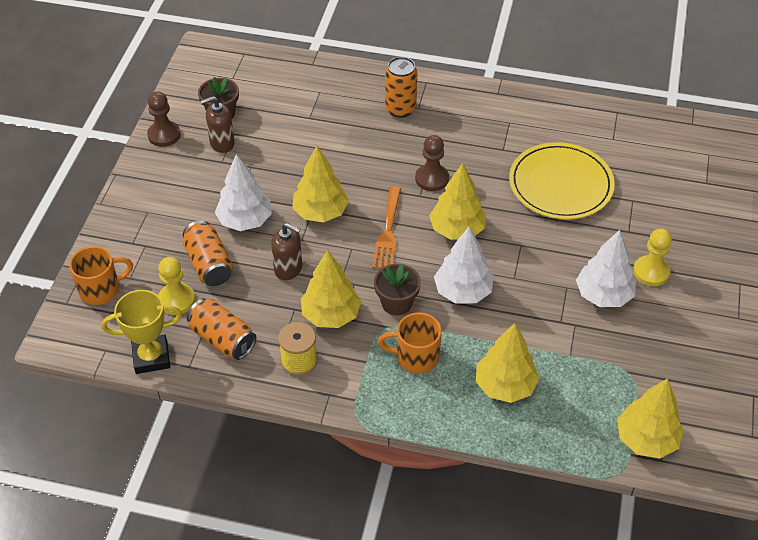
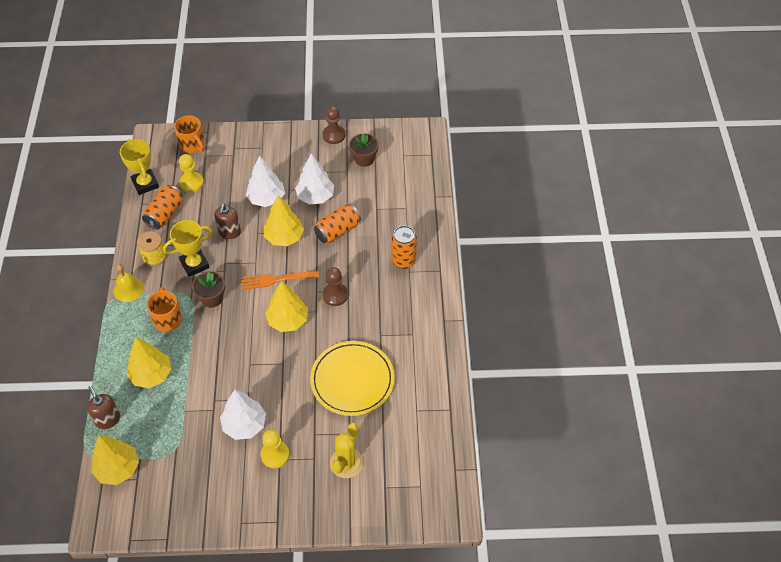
camera: 75 degrees right, 5 degrees up
(209, 264) = (224, 190): orange can -> orange can (337, 231)
(222, 143) = (335, 167): brown soap dispenser -> brown soap dispenser (108, 419)
(330, 315) = (194, 264): yellow tree -> yellow trophy
(348, 399) = (128, 289): none -> yellow bell
(462, 292) = (230, 335): white tree -> white tree (315, 196)
(671, 209) = (346, 463): none -> yellow cactus

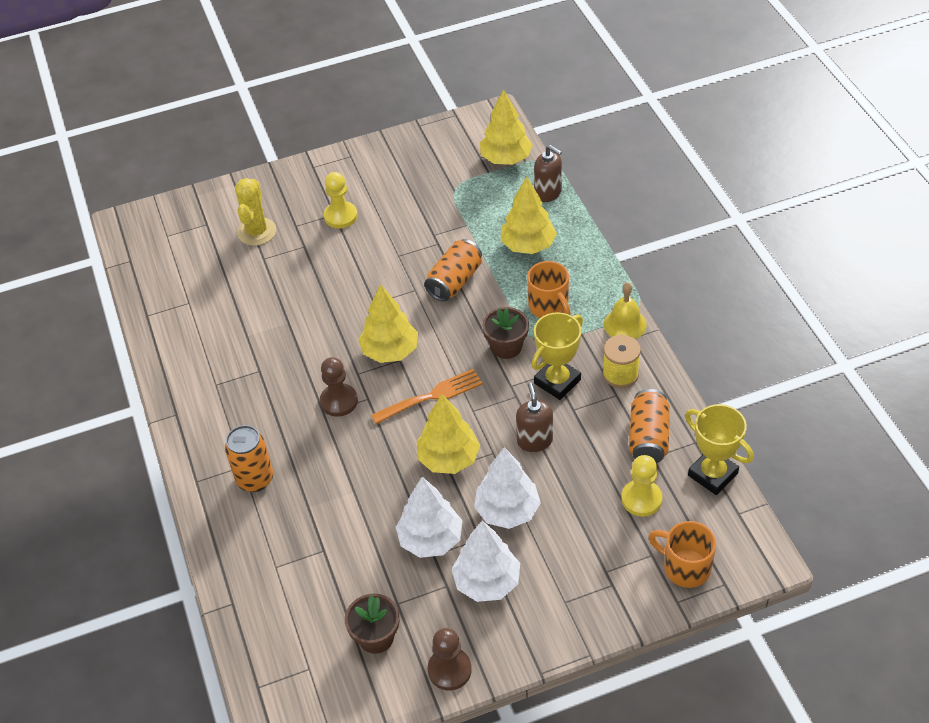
camera: 165 degrees right, 5 degrees down
(244, 425) = (389, 231): white tree -> white tree (487, 582)
(337, 231) = (372, 494): orange can -> orange can (454, 281)
(352, 380) = (278, 310): yellow plate -> none

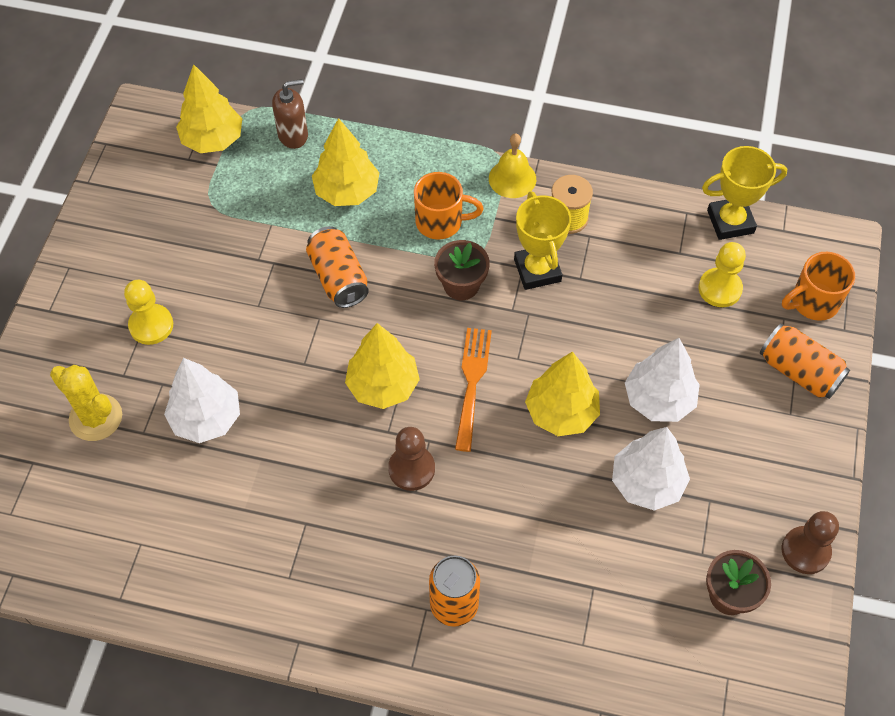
camera: 60 degrees left, 10 degrees up
(487, 582) = (727, 463): white tree -> white tree (206, 418)
(534, 441) = (593, 330): brown soap dispenser -> none
(648, 437) = (656, 242): orange can -> orange can (799, 371)

